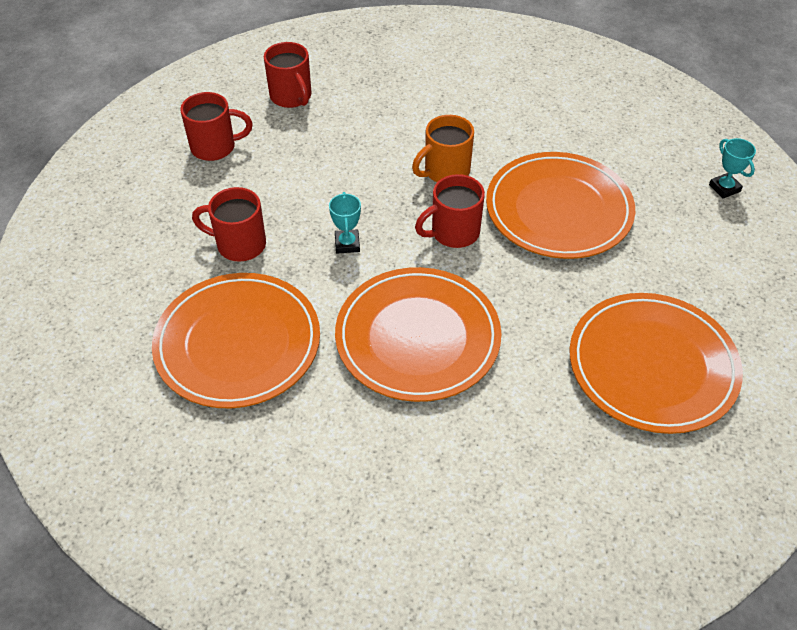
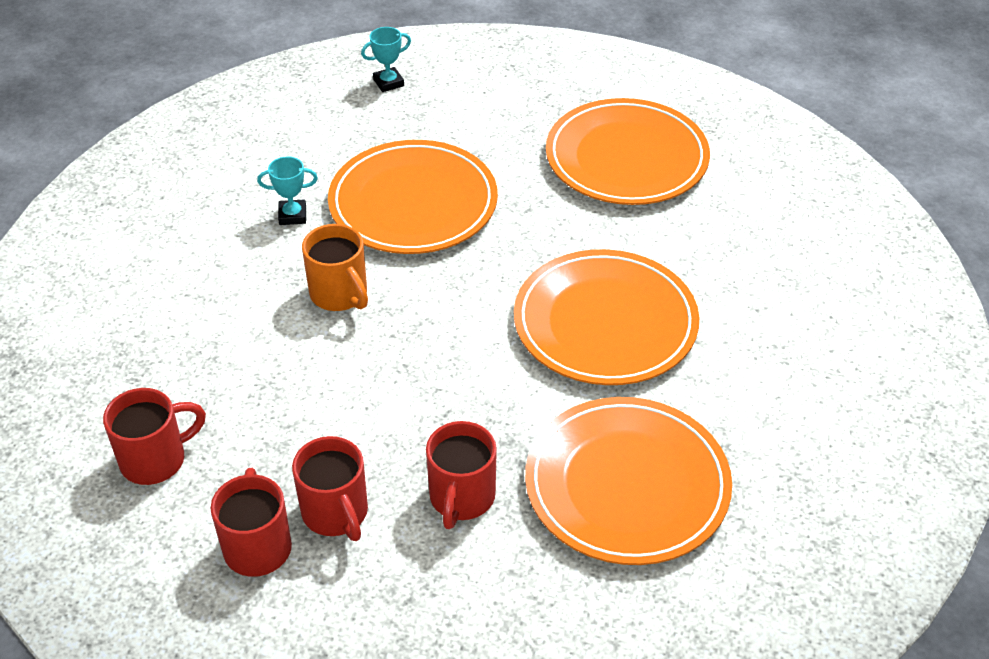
camera: 90 degrees left, 5 degrees down
(347, 244) = (462, 386): turquoise trophy -> turquoise trophy (292, 215)
(453, 233) = (446, 290): red mug -> red mug (336, 513)

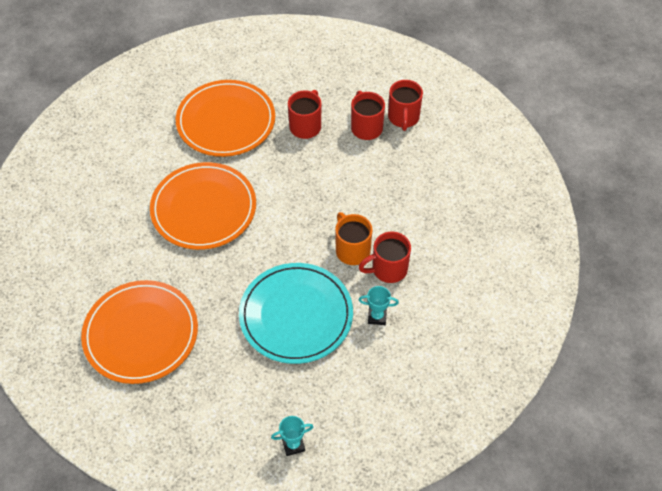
camera: 170 degrees left, 10 degrees up
(156, 459) = (454, 165): red mug -> red mug (388, 269)
(413, 203) = (296, 315): orange plate -> turquoise plate

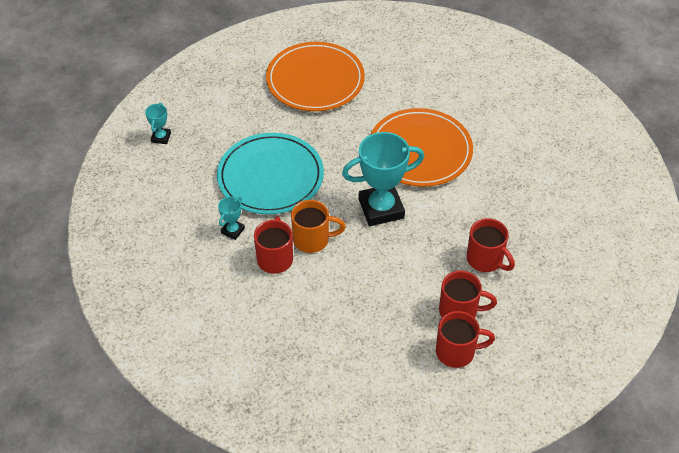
camera: 115 degrees right, 5 degrees down
(226, 121) = (522, 198): orange plate -> none
(289, 213) = (381, 208): none -> turquoise trophy
(403, 118) = (457, 352): red mug -> red mug turned 150 degrees clockwise

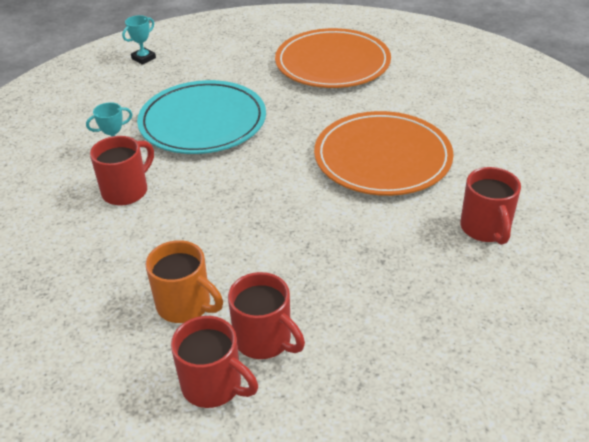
camera: 35 degrees right, 10 degrees down
(313, 240) = (181, 191): orange mug -> orange mug (186, 305)
(381, 208) = (283, 193): turquoise trophy -> none
(486, 260) = (355, 298): red mug -> red mug (486, 229)

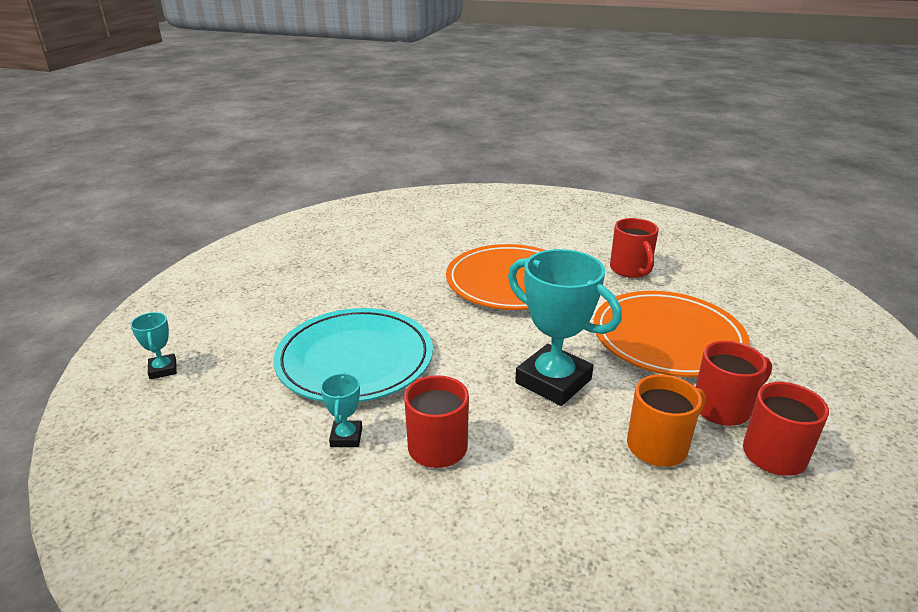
camera: 65 degrees left, 10 degrees down
(239, 225) = (553, 381): none -> turquoise trophy
(332, 63) = (340, 262): orange plate -> orange plate (667, 338)
(486, 229) = (631, 270): red mug -> red mug turned 60 degrees clockwise

